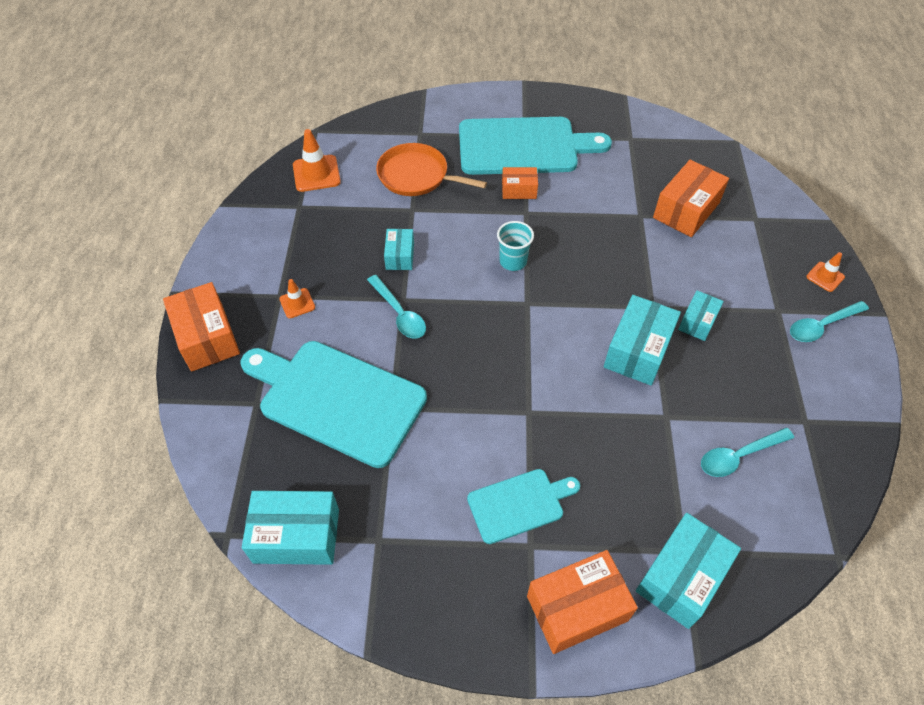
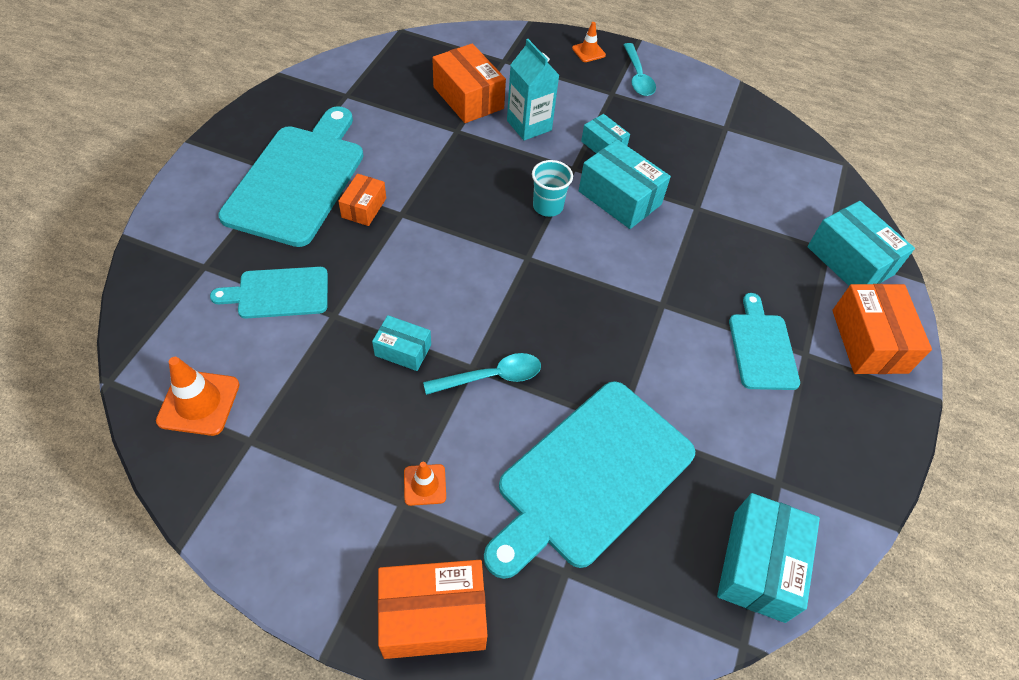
camera: 75 degrees left, 0 degrees up
(416, 176) = (279, 293): orange pan -> turquoise cutting board
(513, 261) = (465, 249): turquoise cup -> turquoise cup (548, 206)
(683, 261) = (529, 125): none -> turquoise carton
(739, 456) = (748, 179): turquoise spoon -> none

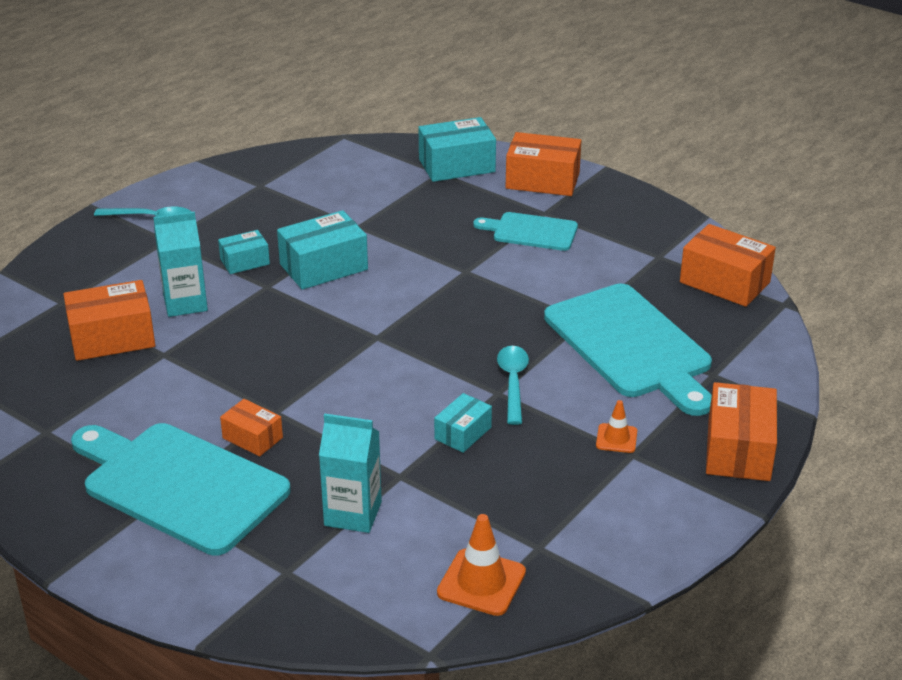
camera: 70 degrees left, 20 degrees down
(279, 293) = (353, 514): turquoise cutting board -> turquoise carton
(548, 206) = (313, 312): turquoise cup -> none
(588, 52) = (87, 241): orange traffic cone -> none
(759, 565) = (725, 282): turquoise box -> orange box

